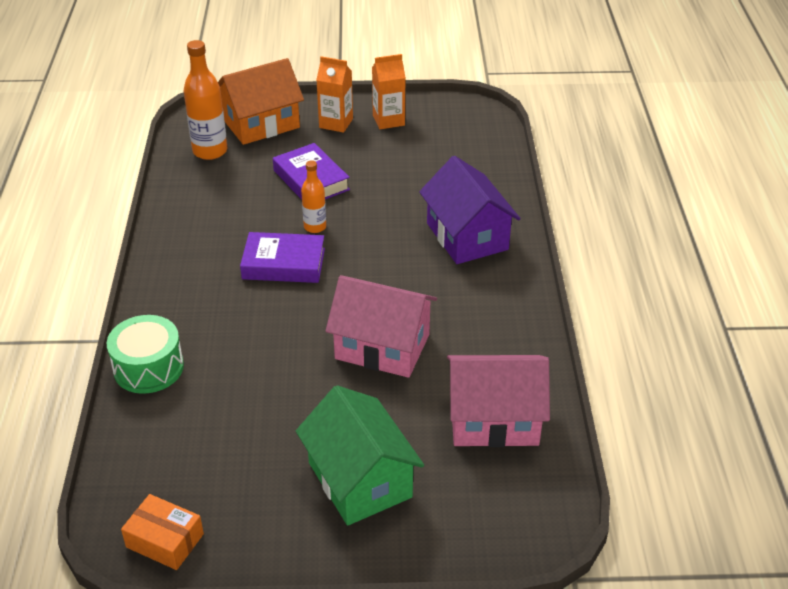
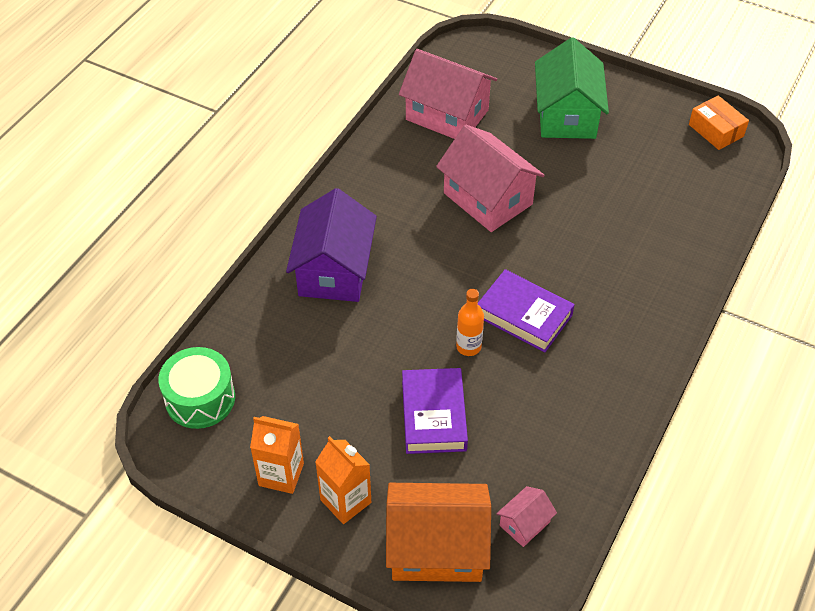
camera: 150 degrees left, 10 degrees up
(148, 367) = (690, 260): green drum -> green drum (200, 398)
(210, 151) = (524, 523): orange bottle -> pink house

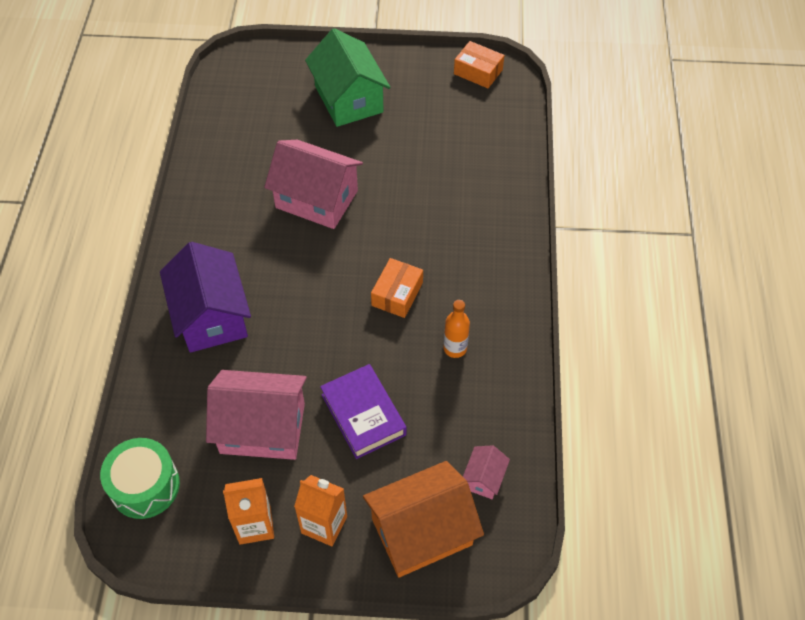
camera: 25 degrees left, 5 degrees up
(447, 115) = (244, 133): pink house -> pink house (262, 428)
(468, 347) = (364, 340): orange bottle -> orange bottle (455, 348)
(524, 315) = (397, 294): purple book -> orange box

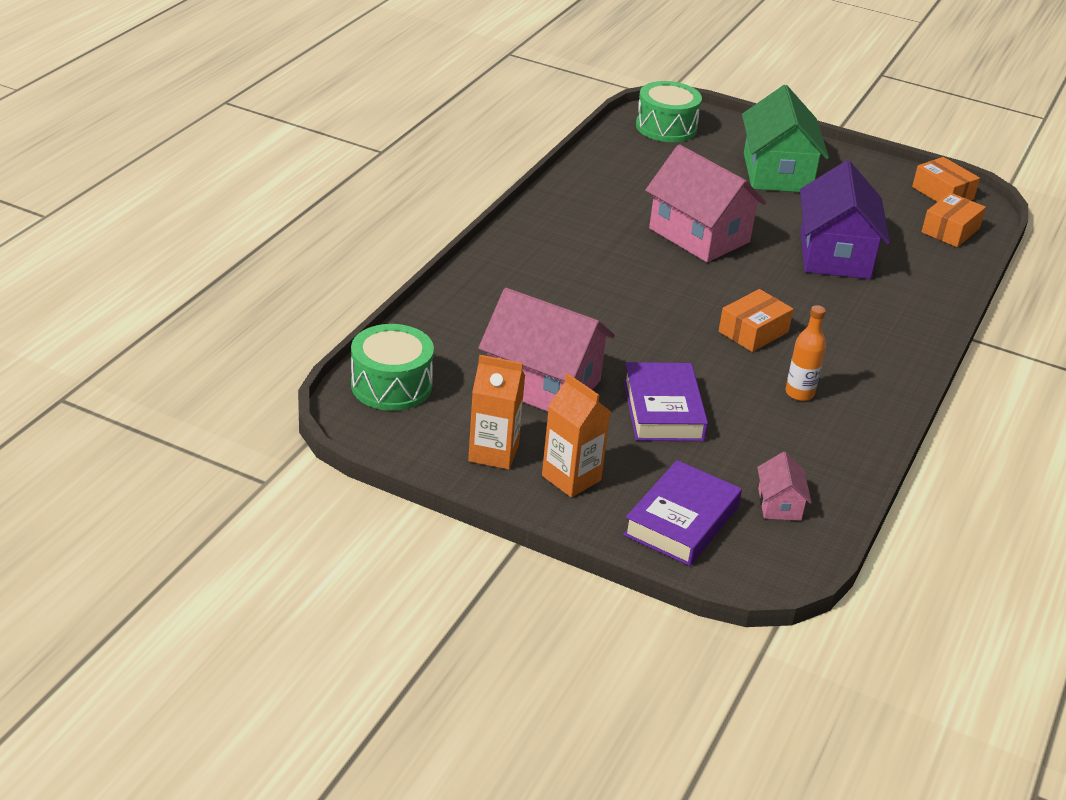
camera: 20 degrees right, 20 degrees down
(211, 316) = (533, 286): purple house -> purple house (835, 255)
(243, 79) = (666, 127): none -> green drum
(421, 531) = (681, 521): orange house -> purple book
(484, 478) = (779, 504): pink house -> pink house turned 45 degrees counterclockwise
(498, 113) = (950, 230): none -> orange box

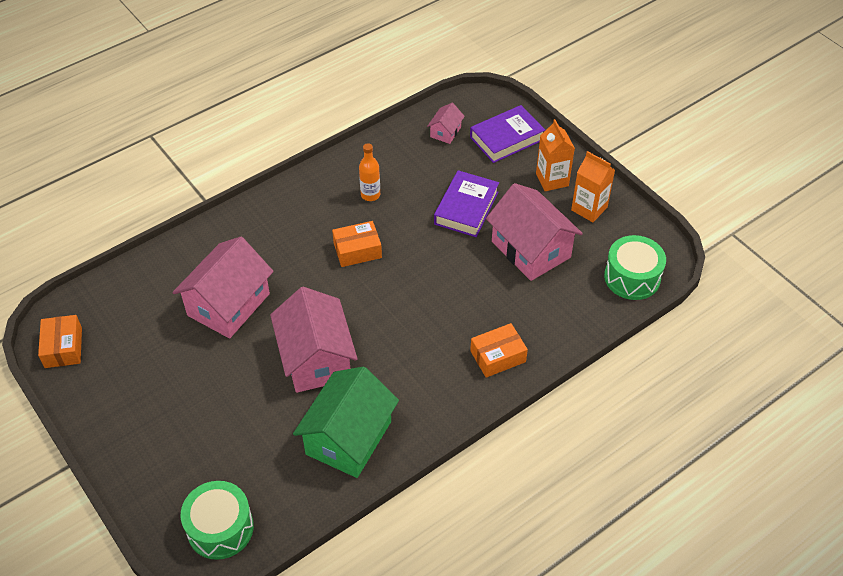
camera: 150 degrees left, 15 degrees up
(777, 173) = (178, 419): green house -> green house (348, 438)
(835, 255) = (228, 304): purple house -> pink house
(950, 230) = (110, 302): orange box -> orange box (498, 356)

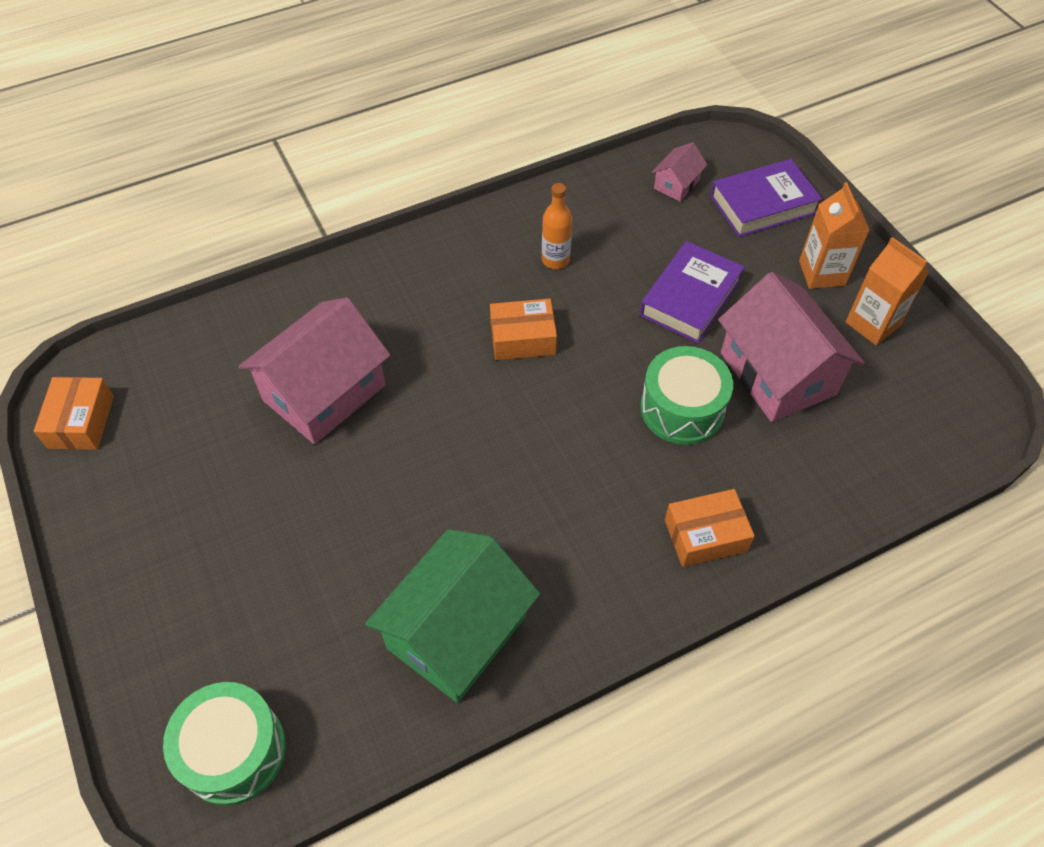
camera: 10 degrees right, 5 degrees up
(316, 358) = (432, 495): pink house -> none
(632, 277) = (928, 440): green drum -> green drum (682, 409)

